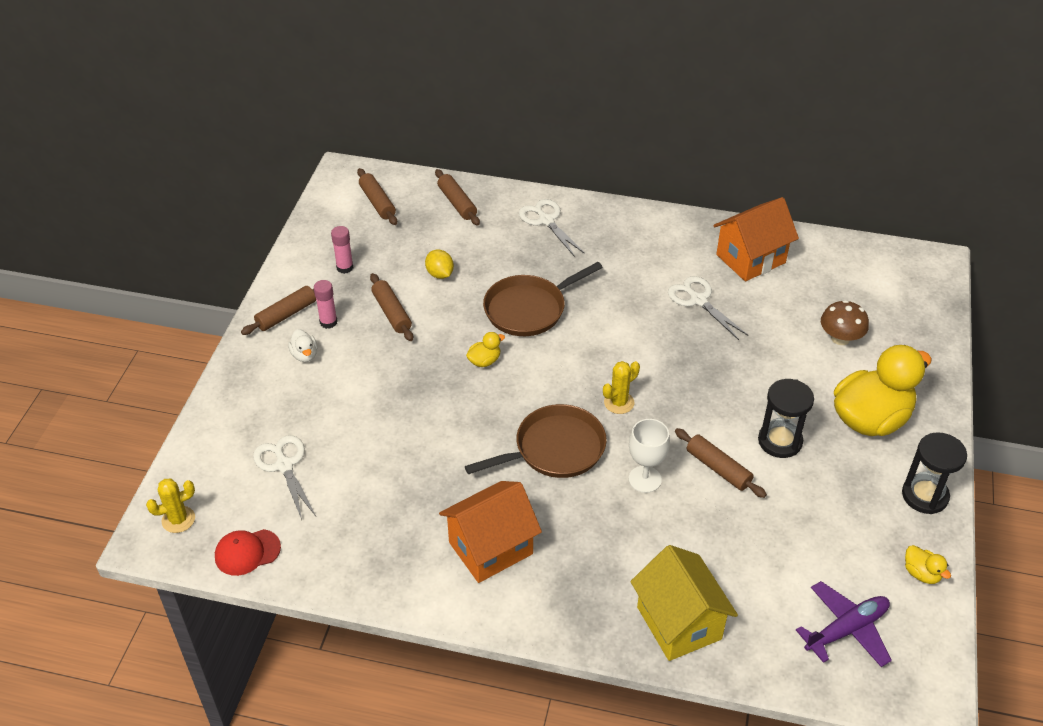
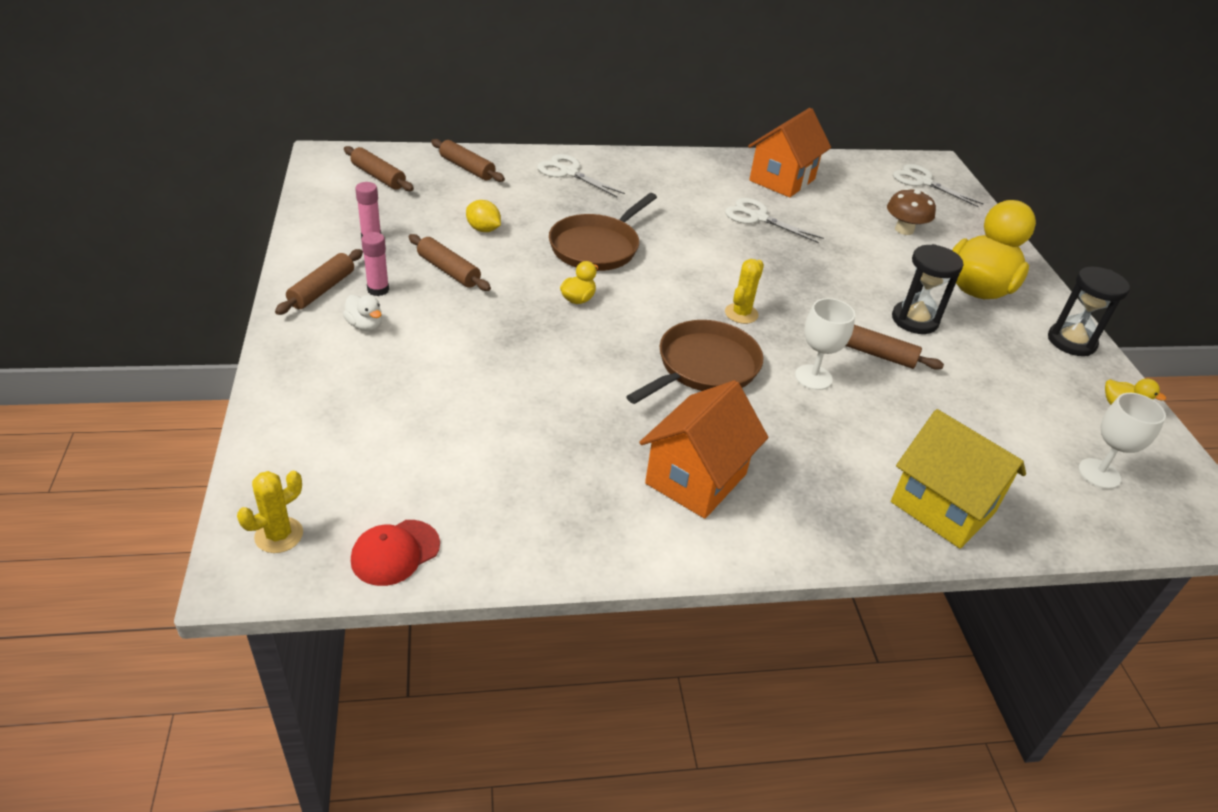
camera: 25 degrees left, 5 degrees down
(284, 465) = (397, 443): white scissors -> white scissors (923, 182)
(846, 630) = (1099, 473): purple plane -> white goblet

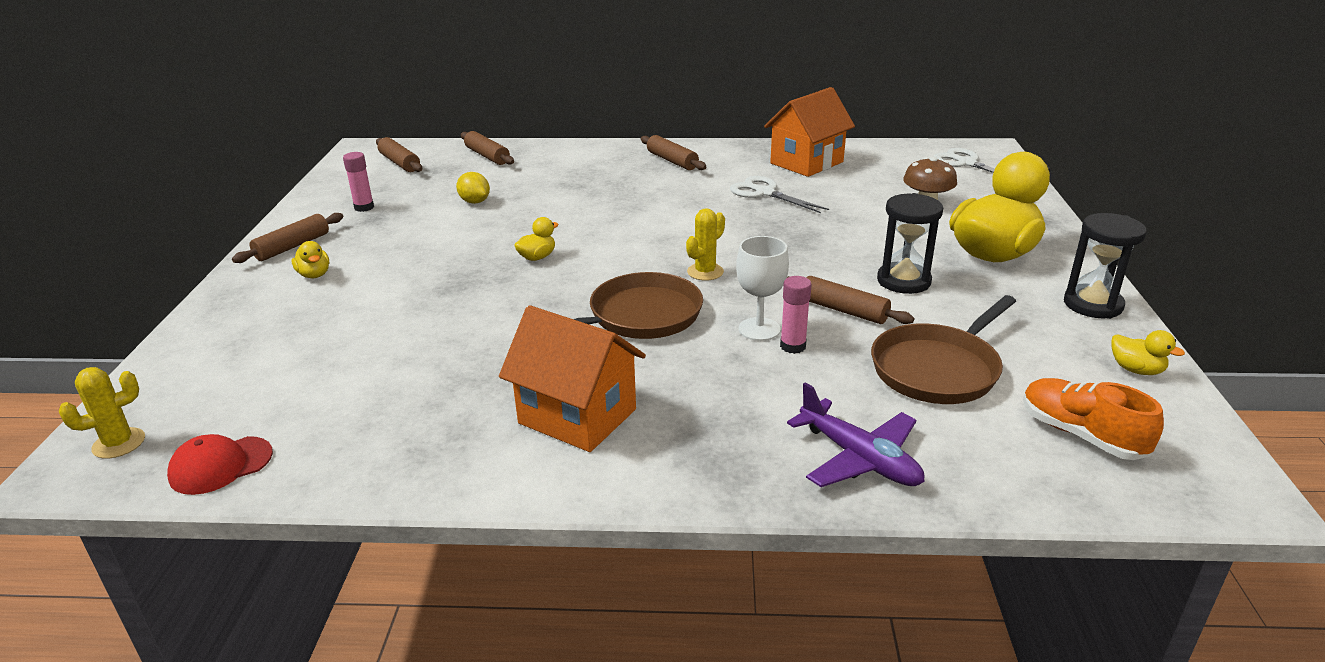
camera: 15 degrees right, 10 degrees down
(365, 325) = (314, 275): white duck -> yellow duck
(378, 290) = (344, 247): pink glue stick -> pink glue stick (793, 346)
(448, 271) = (421, 233): brown rolling pin -> brown rolling pin (672, 161)
(569, 172) = (585, 158): white scissors -> none
(597, 247) = (581, 216): brown pan -> brown pan (938, 369)
(696, 479) = (577, 416): orange house -> orange house turned 75 degrees clockwise
(942, 507) = (859, 458): yellow house -> purple plane
(1099, 473) = (1081, 435): white goblet -> orange shoe

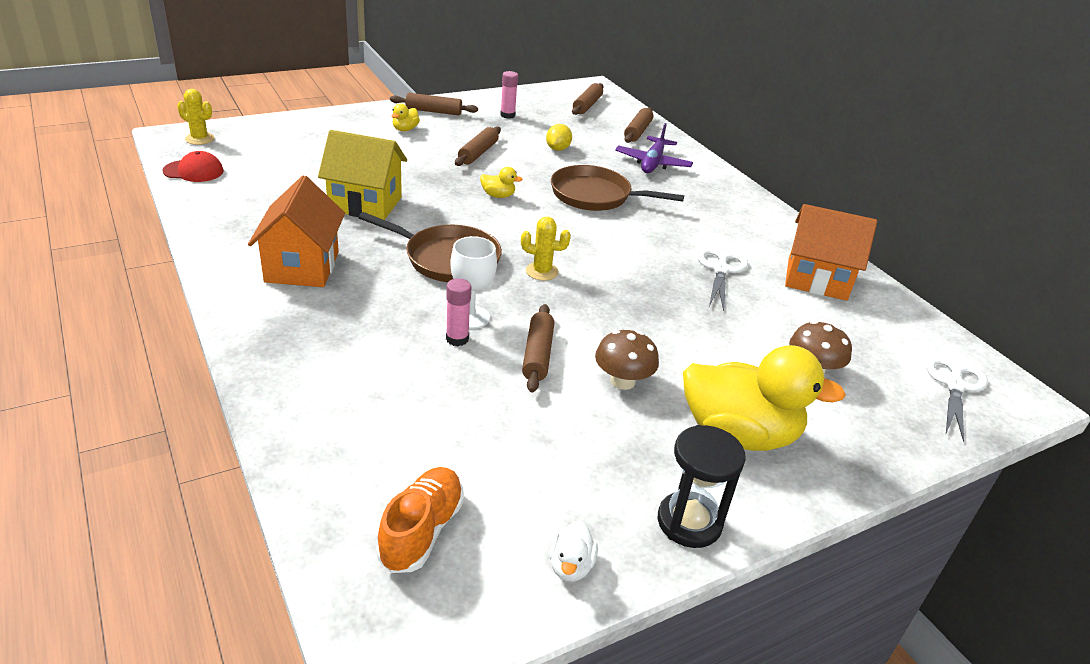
camera: 55 degrees right, 5 degrees up
(220, 465) = (194, 171): red cap -> red cap turned 150 degrees clockwise
(471, 341) = (365, 204): none -> yellow house
(672, 161) = (729, 209): brown rolling pin -> brown rolling pin (478, 153)
(859, 458) = (316, 402): purple plane -> purple plane (652, 163)
(903, 281) = (622, 381): black hourglass -> brown mushroom
(938, 369) = (477, 425): brown pan -> brown pan (595, 196)
(1136, 370) = (571, 566): yellow duck -> white duck

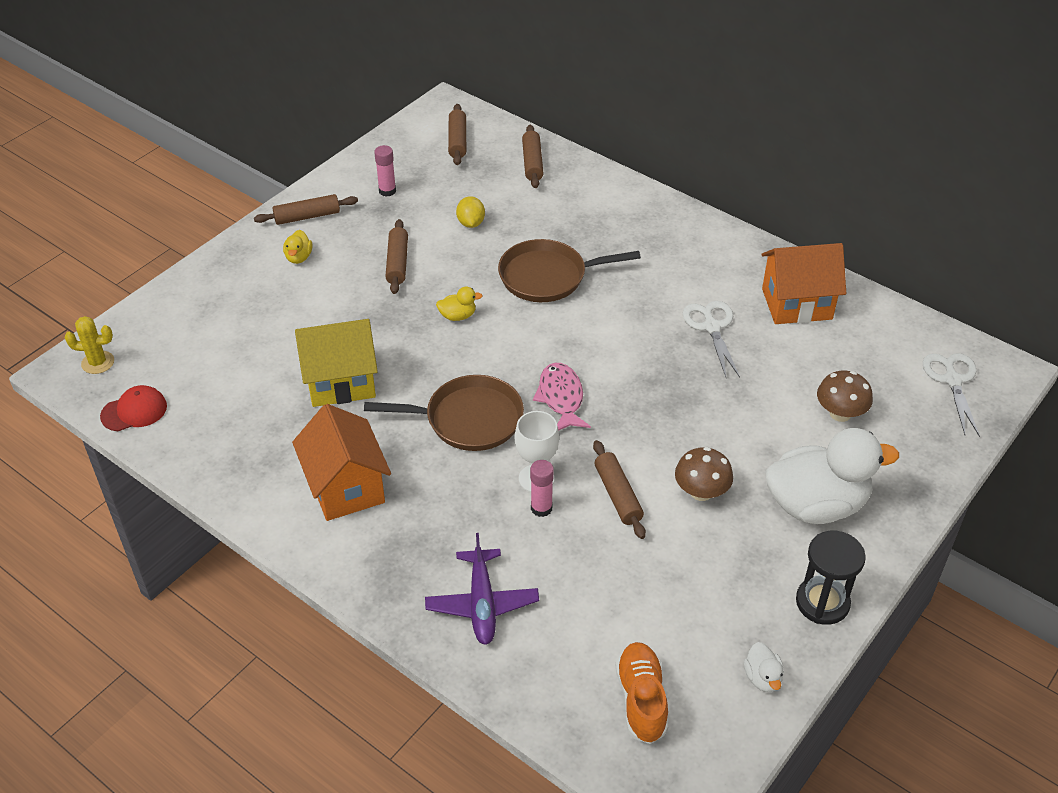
camera: 20 degrees left, 10 degrees up
(542, 271) = (561, 398): yellow cactus -> pink fish
(652, 163) = (574, 205): purple plane -> purple plane (482, 603)
(738, 434) = (816, 505): yellow duck -> white duck

